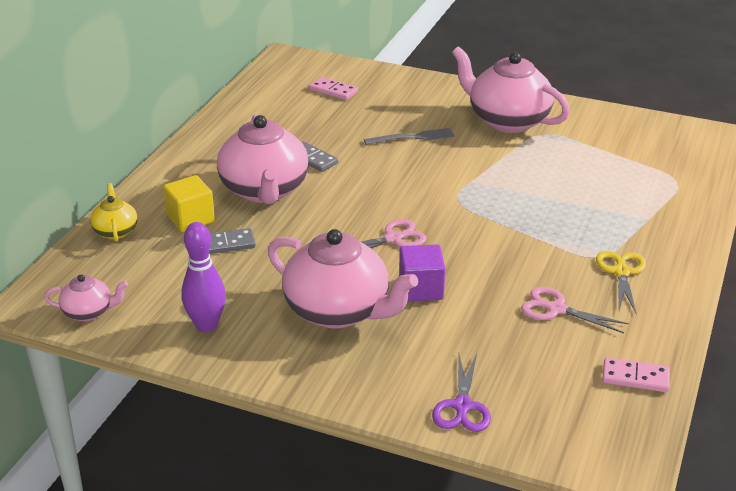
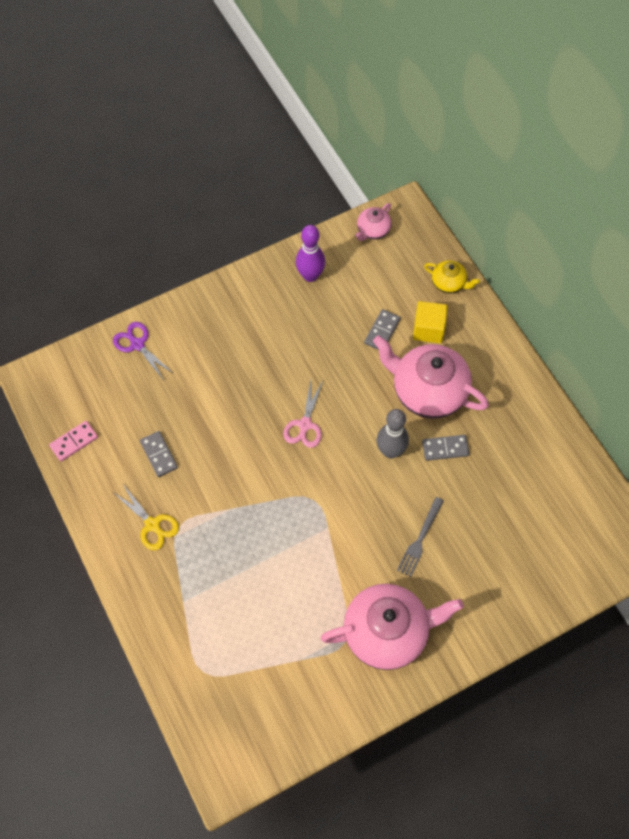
camera: 130 degrees right, 30 degrees up
(333, 91) = (544, 541): pink domino -> none
(339, 311) = (263, 344): pink teapot -> none
(353, 183) = (390, 451): none -> grey bowling pin
(421, 289) = (243, 400): purple cube -> none
(555, 309) = (159, 455): pink scissors -> grey domino

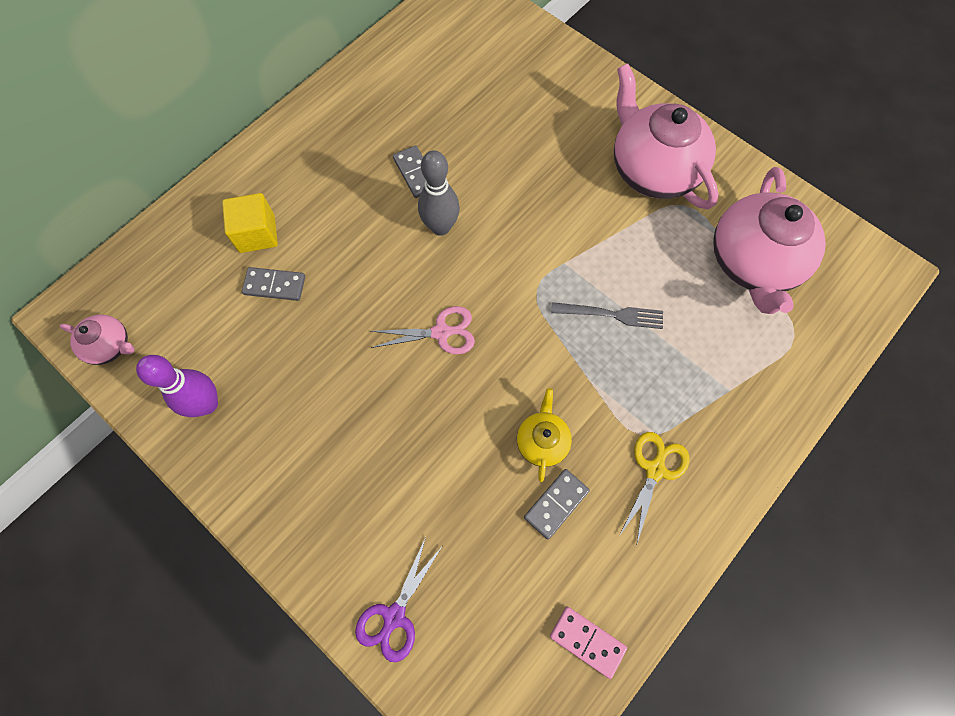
camera: 110 degrees left, 5 degrees up
(420, 539) = (536, 168): grey fork -> grey fork (612, 315)
(427, 391) = (346, 211): pink teapot -> pink teapot (753, 262)
(449, 283) = (180, 230): yellow teapot -> yellow teapot (542, 441)

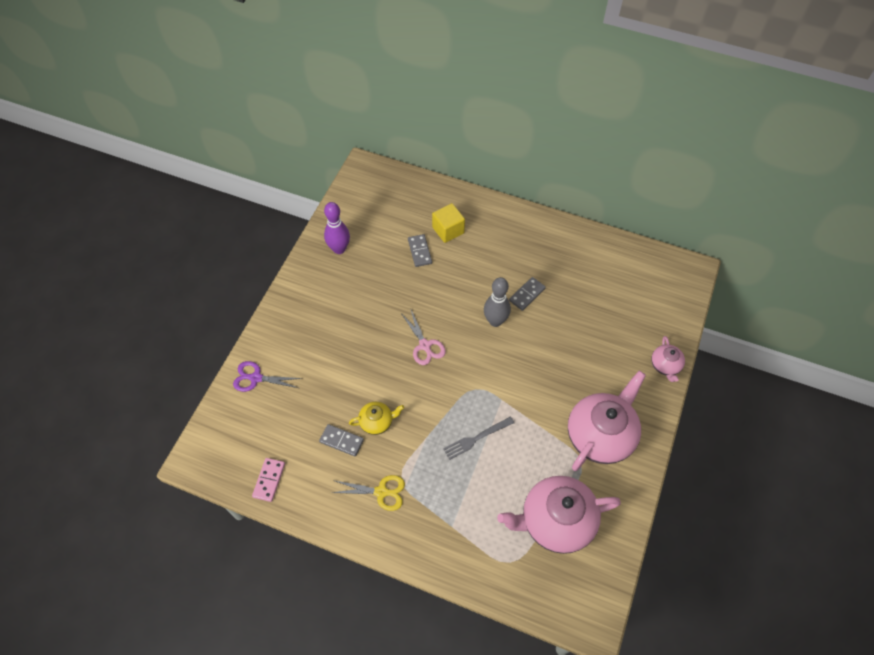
camera: 70 degrees right, 10 degrees down
(110, 346) = (355, 194): pink teapot -> pink teapot (665, 365)
(612, 315) = (476, 438): grey fork -> grey fork turned 75 degrees clockwise

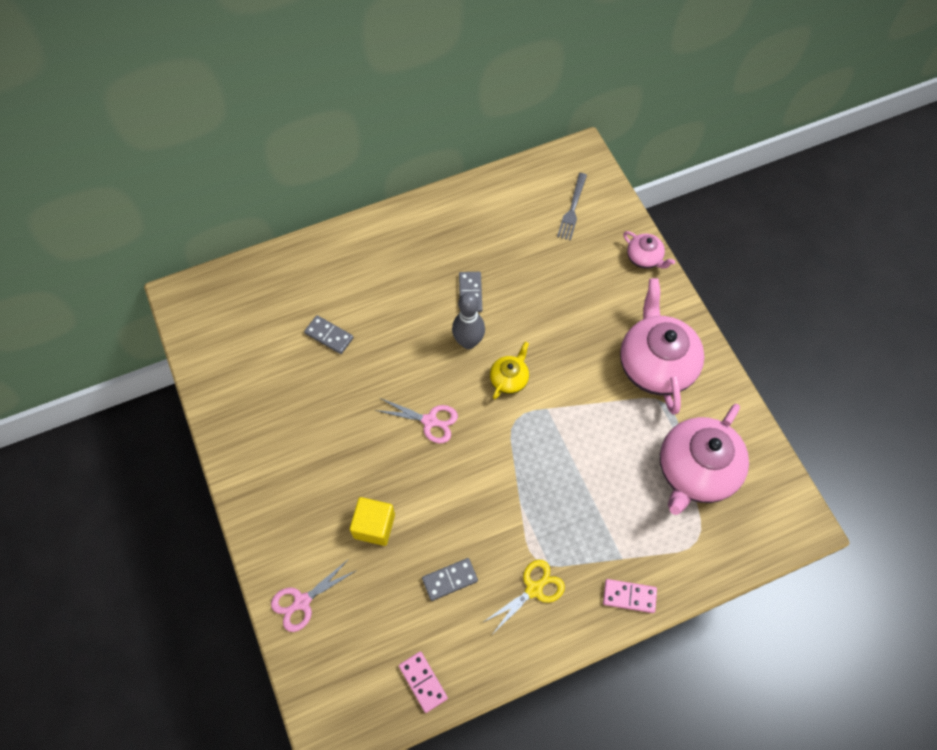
camera: 45 degrees left, 5 degrees up
(255, 378) = (301, 602): purple scissors -> pink scissors
(339, 249) = (245, 401): purple bowling pin -> none
(377, 422) = (462, 531): yellow teapot -> yellow teapot (509, 379)
(432, 551) = (629, 596): none -> pink domino
(448, 230) = (334, 292): yellow cube -> yellow cube (374, 526)
(476, 438) = (562, 463): grey fork -> grey fork (572, 209)

